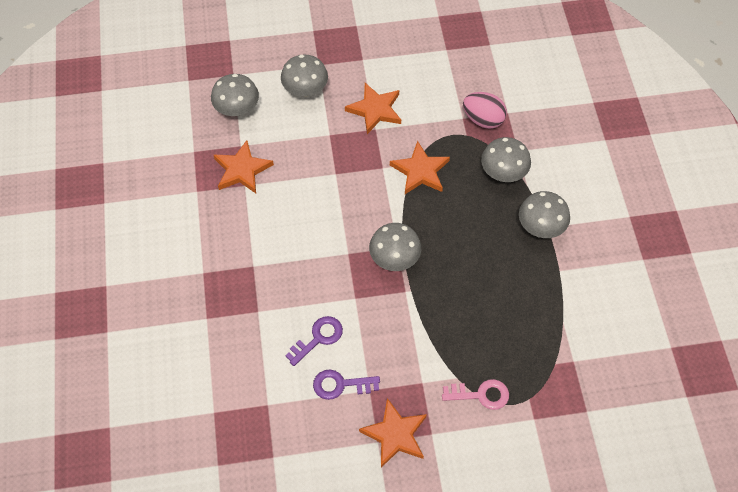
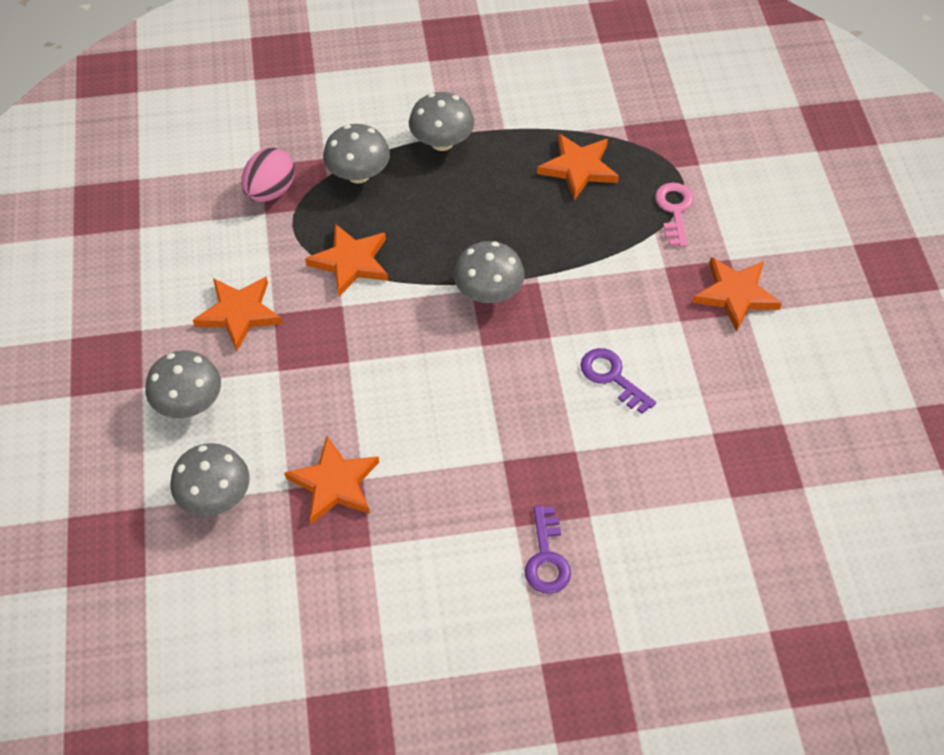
camera: 90 degrees left, 5 degrees down
(341, 385) = (676, 351): purple key -> purple key (546, 557)
(521, 324) = (579, 168): none -> orange star

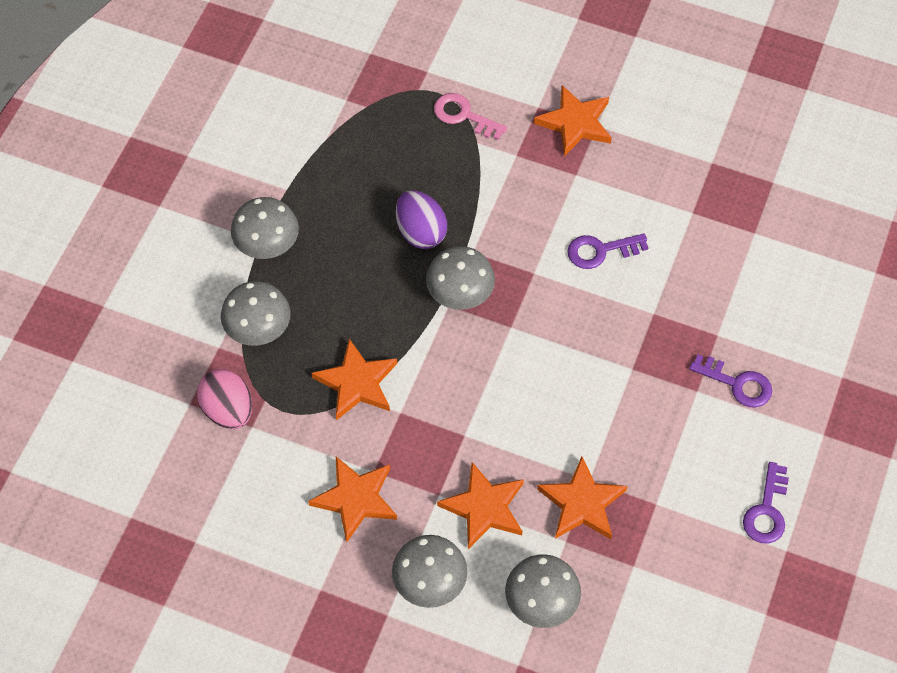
camera: 60 degrees left, 5 degrees up
(421, 647) = (766, 510): none -> purple key
(530, 236) = (420, 232): none -> purple egg
(579, 168) = (371, 158): orange star -> orange star (484, 507)

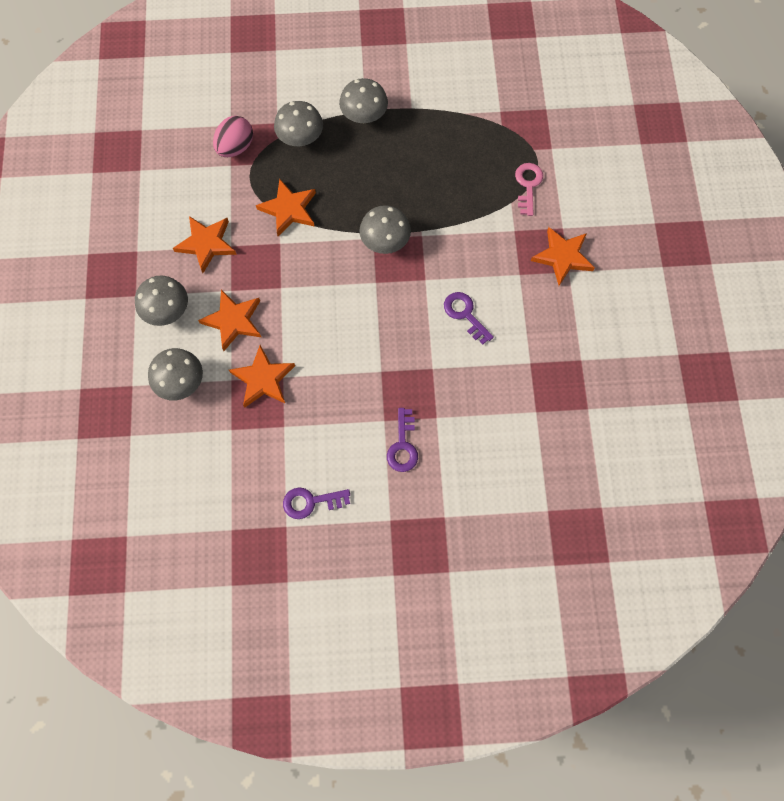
camera: 65 degrees right, 10 degrees up
(420, 232) = (420, 198): purple egg -> none

